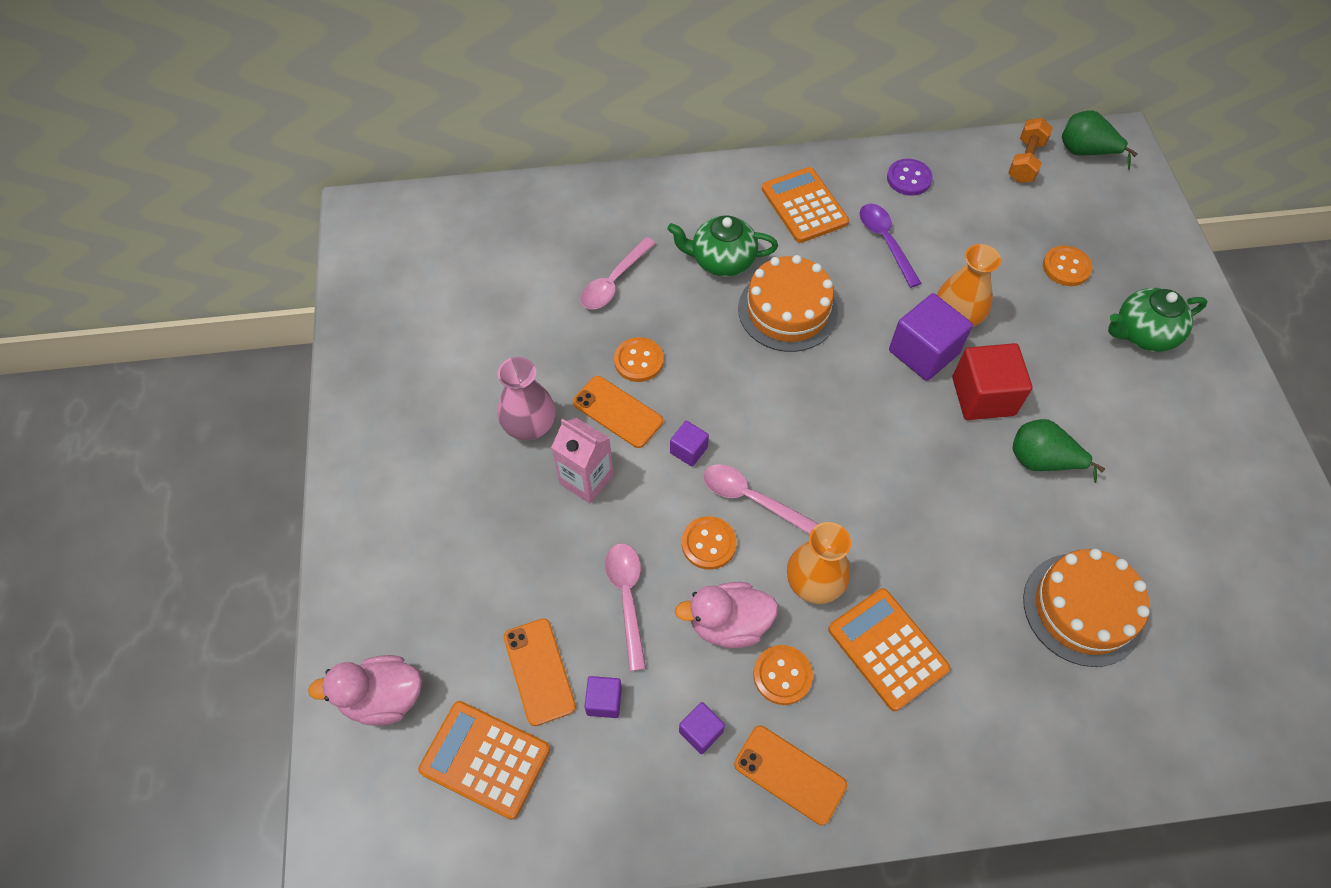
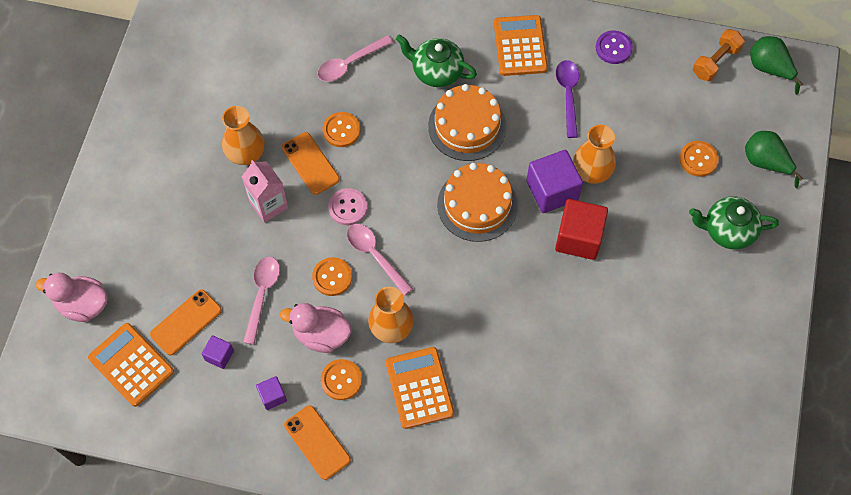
camera: 20 degrees right, 5 degrees up
(529, 425) = (246, 153): pink vase -> orange vase
(539, 671) = (186, 322): orange phone -> orange phone turned 45 degrees clockwise
(688, 450) = (347, 207): purple cube -> pink button
(1041, 461) = (596, 299): green pear -> green pear (765, 162)
(1082, 609) = (567, 409): orange cake -> orange cake (477, 205)

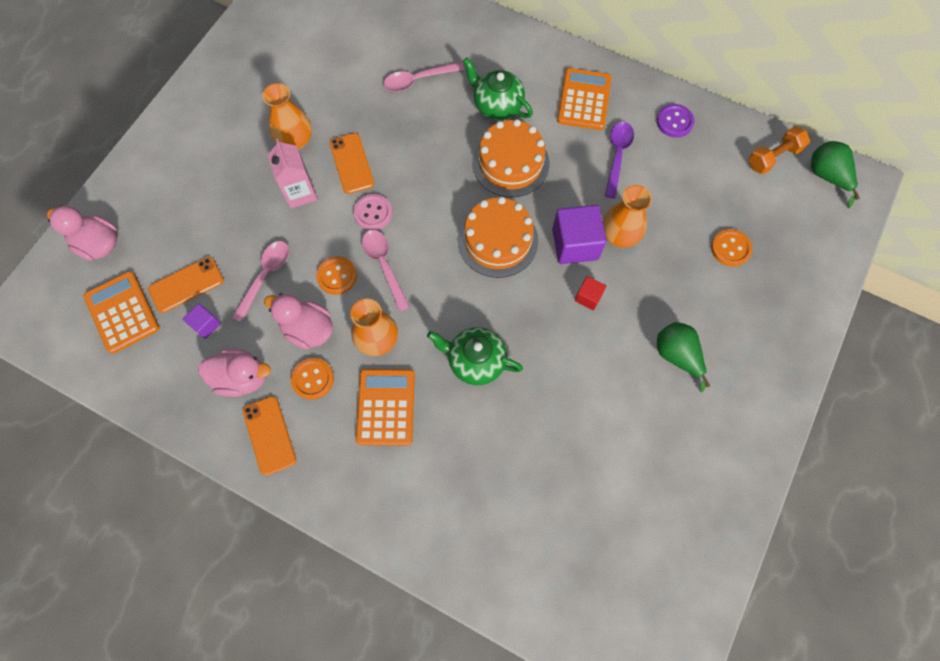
camera: 15 degrees right, 5 degrees up
(272, 396) = (242, 377): purple cube -> pink duck
(341, 130) = (390, 139): orange button -> none
(578, 238) = (588, 297): red cube -> red cube, size x0.51
(727, 230) = (742, 327): green teapot -> green teapot (475, 361)
(765, 162) = (799, 268): green pear -> green pear (676, 355)

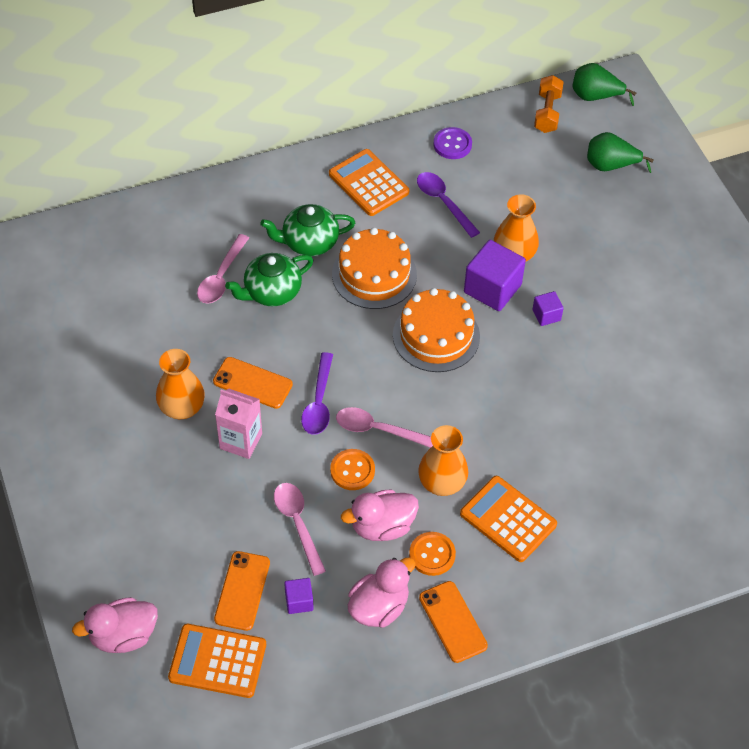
camera: 50 degrees left, 15 degrees down
(269, 435) = (453, 622): orange phone -> orange phone turned 45 degrees clockwise
(373, 213) = (319, 402): pink button -> purple spoon
(475, 361) = (527, 429): green teapot -> green teapot (271, 292)
(588, 297) = (546, 315): red cube -> purple cube
(676, 355) = (648, 298): green pear -> green pear (610, 165)
(730, 248) = (595, 198): orange button -> none

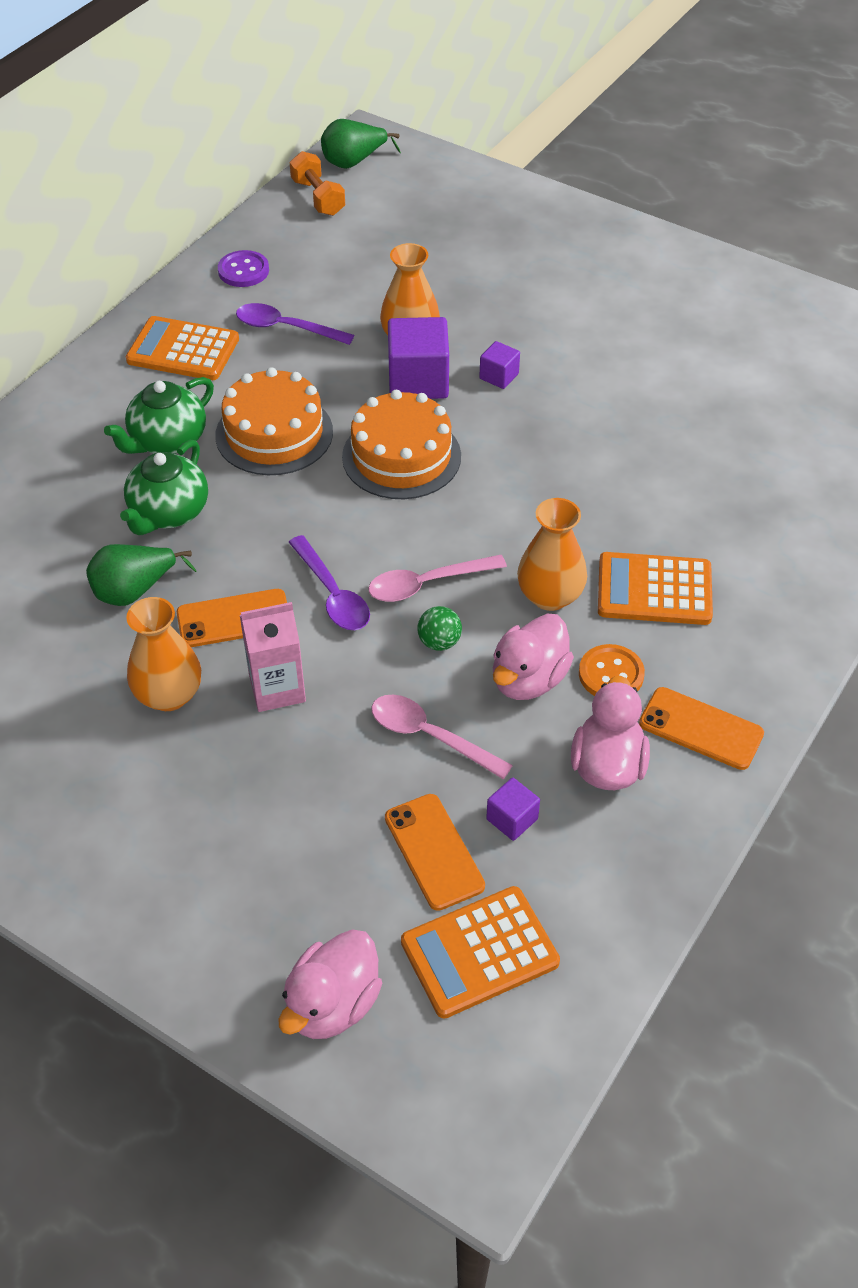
camera: 35 degrees left, 5 degrees down
(221, 277) = (90, 529): pink spoon -> none
(352, 470) = (439, 642): orange button -> green ball
(610, 165) = (429, 213): green pear -> green pear (134, 591)

